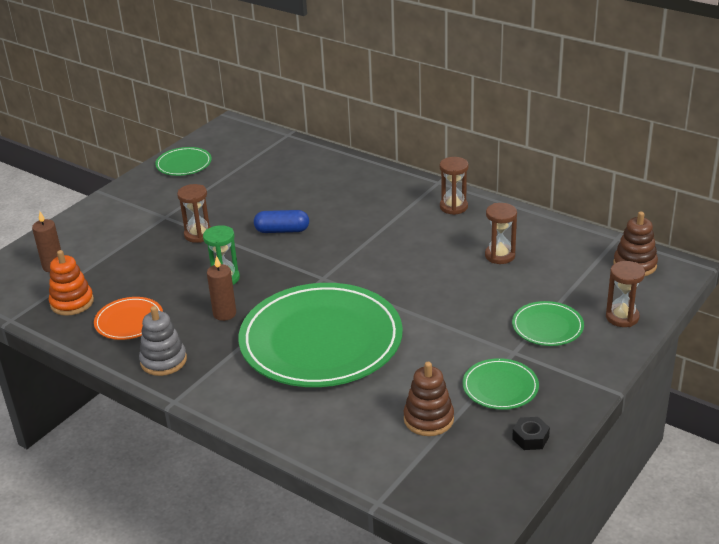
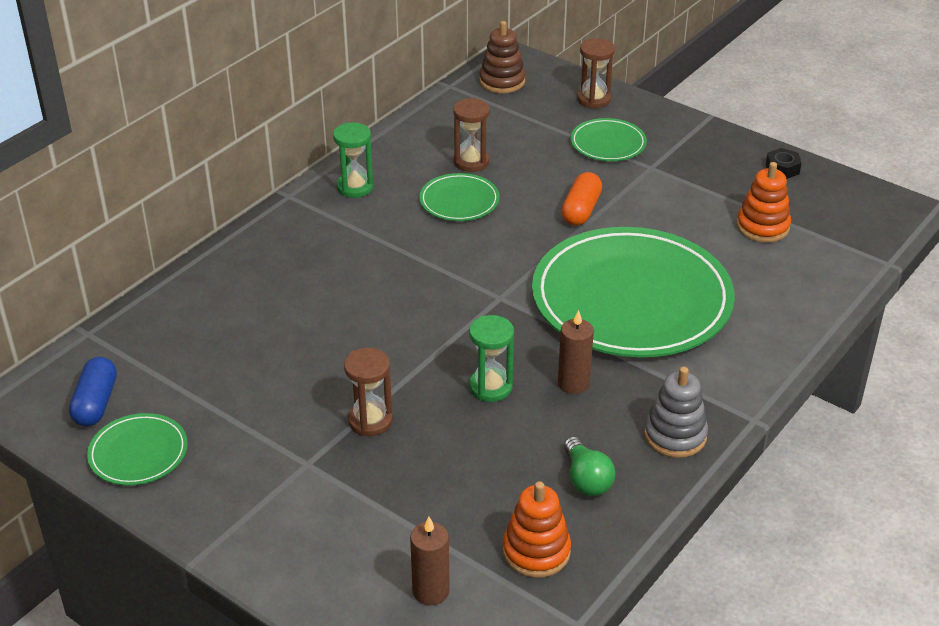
camera: 90 degrees left, 5 degrees up
(129, 321) = (586, 479): orange plate -> green light bulb
(282, 230) = (378, 335): blue capsule -> blue capsule (96, 403)
(428, 419) = (762, 227): brown stacking toy -> orange stacking toy
(440, 313) = (581, 210): none -> orange capsule
(453, 207) = (355, 187): brown hourglass -> green hourglass
(500, 387) = (708, 180): green plate -> green plate (459, 201)

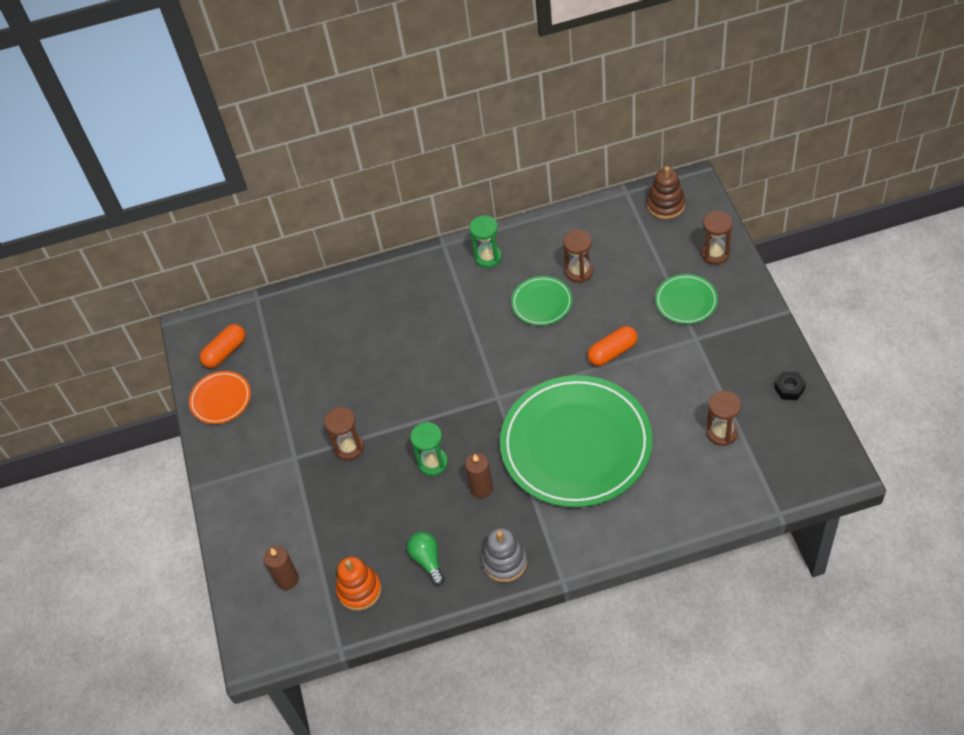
camera: 45 degrees right, 15 degrees up
(96, 403) = (225, 352): blue capsule -> orange capsule
(138, 453) = (220, 399): green plate -> orange plate
(586, 479) = (427, 560): green light bulb -> green light bulb turned 135 degrees clockwise
(762, 227) = (721, 433): orange stacking toy -> brown hourglass

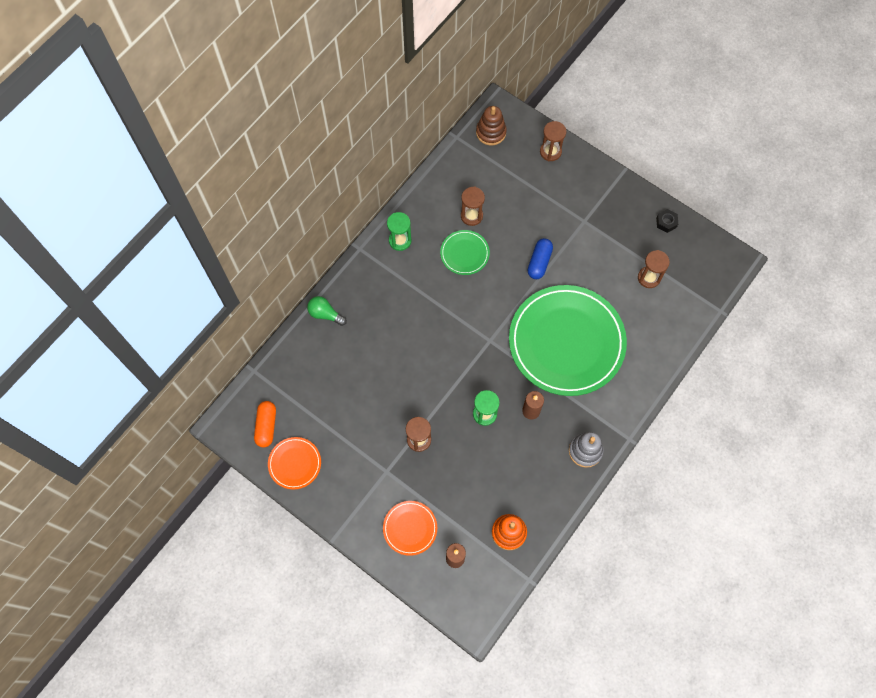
camera: 45 degrees left, 15 degrees up
(270, 523) = (410, 528): none -> orange plate
(427, 560) = (536, 482): green light bulb -> green light bulb (325, 314)
(612, 352) = (539, 262): orange capsule -> blue capsule
(686, 301) = (558, 197): green plate -> none

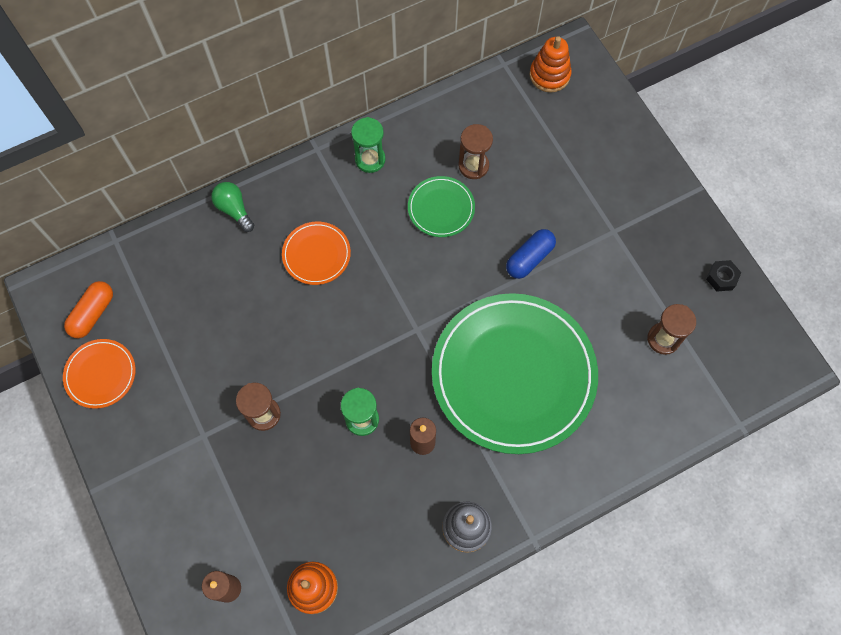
camera: 25 degrees right, 0 degrees up
(410, 528) = (193, 521): orange plate -> orange plate (316, 254)
(491, 132) = (549, 75): brown stacking toy -> orange stacking toy
(550, 152) = (613, 128): brown hourglass -> none

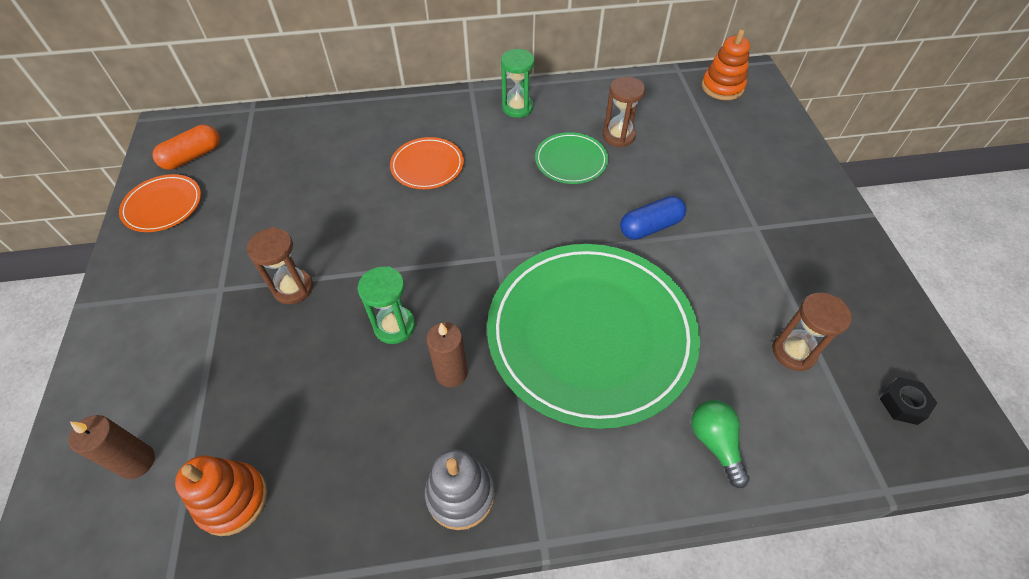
camera: 20 degrees right, 15 degrees down
(234, 210) = (370, 113): green light bulb -> green light bulb (715, 443)
(721, 278) = (884, 308): black nut -> black nut (903, 404)

